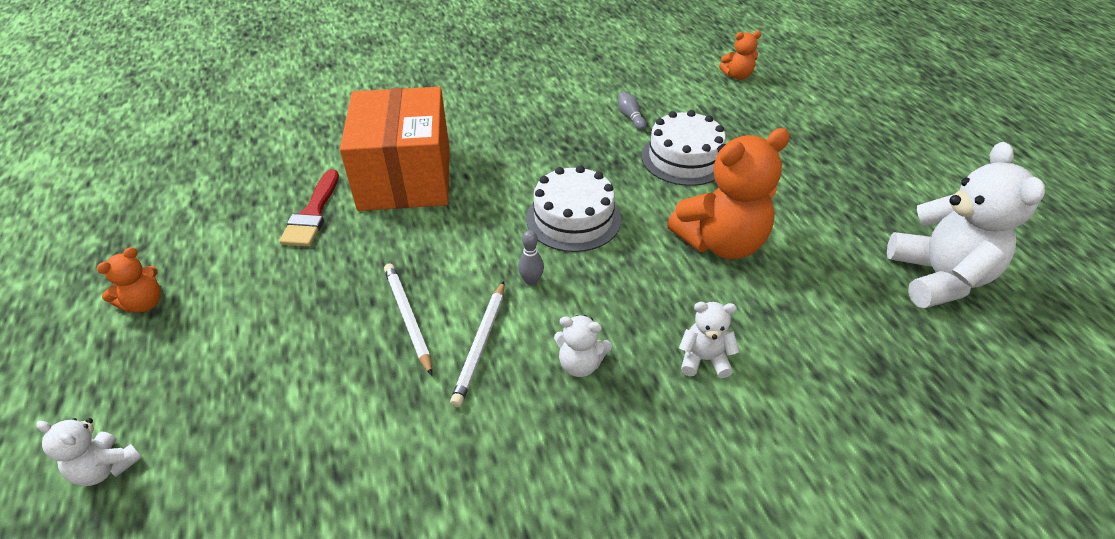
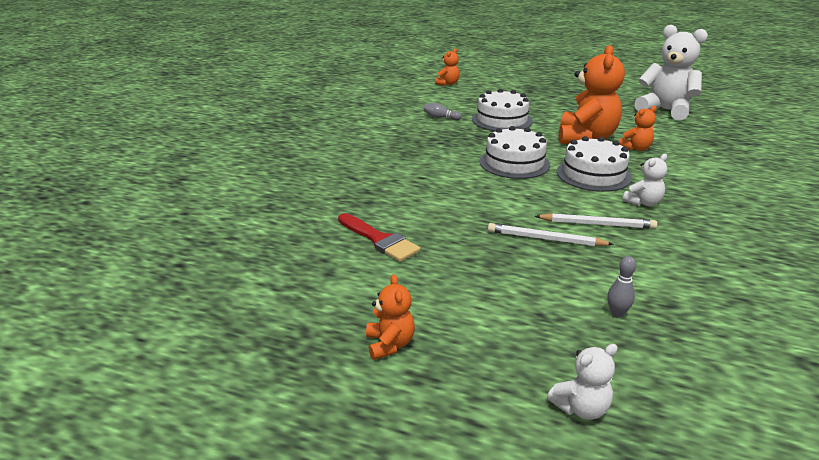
camera: 50 degrees left, 15 degrees down
(405, 177) = (390, 195): orange box -> none
(481, 345) = (597, 224): white pencil -> white pencil turned 45 degrees counterclockwise
(531, 281) = (556, 192): grey bowling pin -> grey bowling pin (617, 313)
(615, 291) = (593, 174): none -> white cake
(704, 359) = (670, 173): white teddy bear -> none
(747, 298) = (636, 148): none -> orange teddy bear

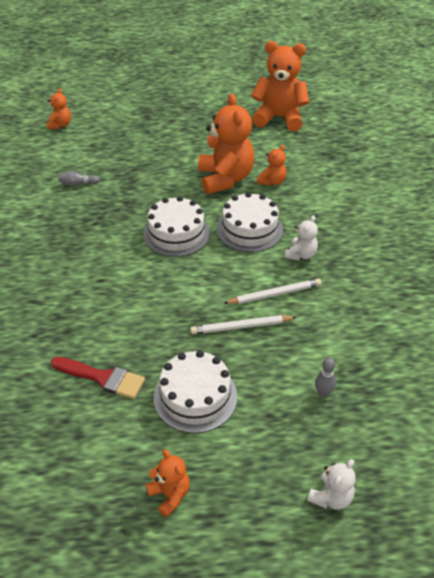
camera: 25 degrees left, 15 degrees up
(502, 120) = (139, 172): white cake -> white cake (195, 396)
(665, 110) = (279, 118): white teddy bear -> orange teddy bear

